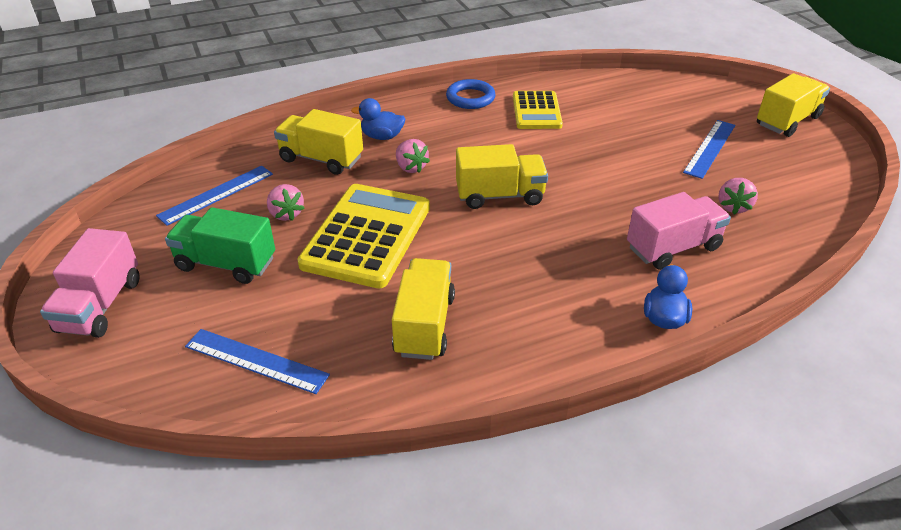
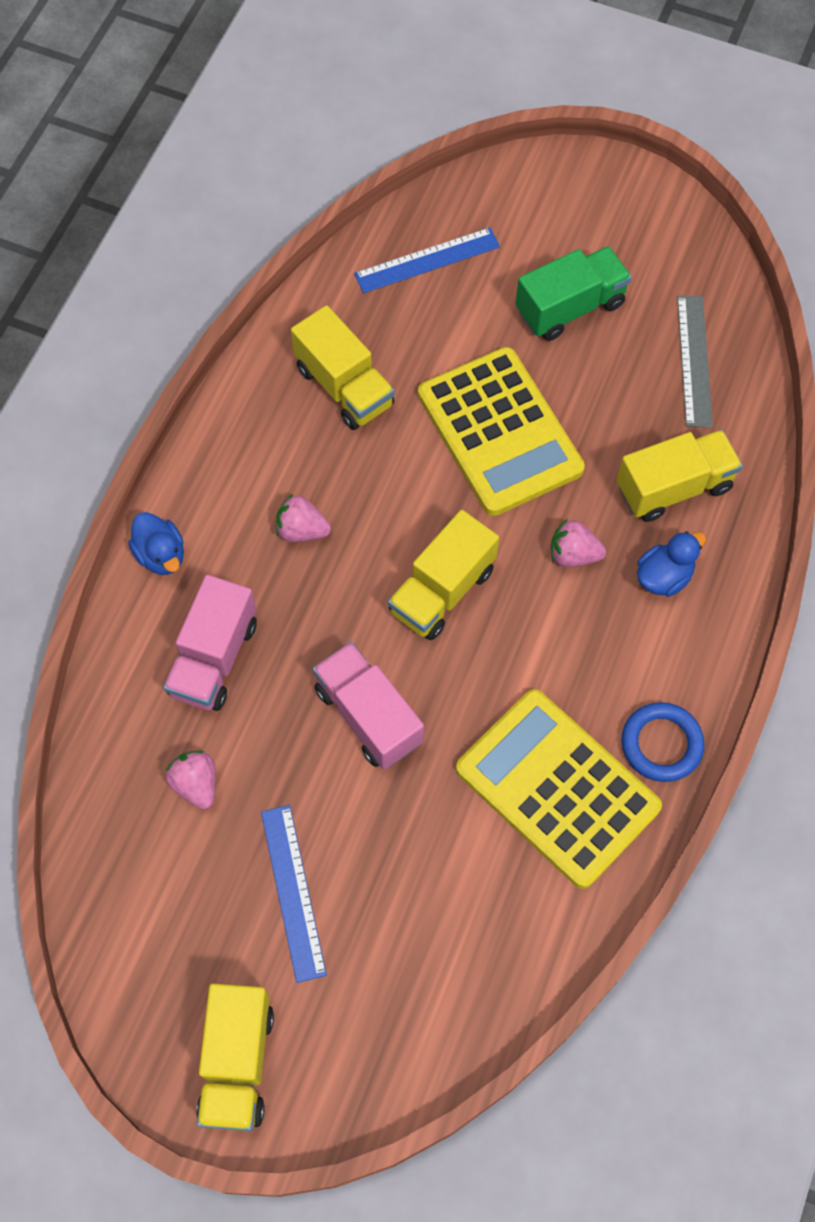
camera: 135 degrees right, 25 degrees up
(100, 305) = (600, 202): pink truck -> pink truck (368, 715)
(216, 194) = (694, 360): blue ruler -> grey ruler
(286, 214) = (601, 394): pink strawberry -> pink strawberry (302, 530)
(536, 111) = (557, 788): yellow calculator -> yellow calculator, size x1.65

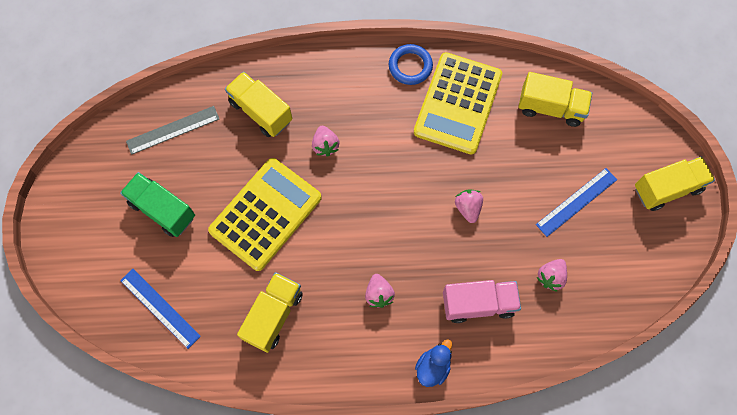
camera: 115 degrees left, 5 degrees up
(368, 715) = (468, 208): pink truck -> pink strawberry
(442, 591) = (379, 202): yellow truck -> yellow truck (550, 107)
(664, 576) = (317, 97): blue duck -> none

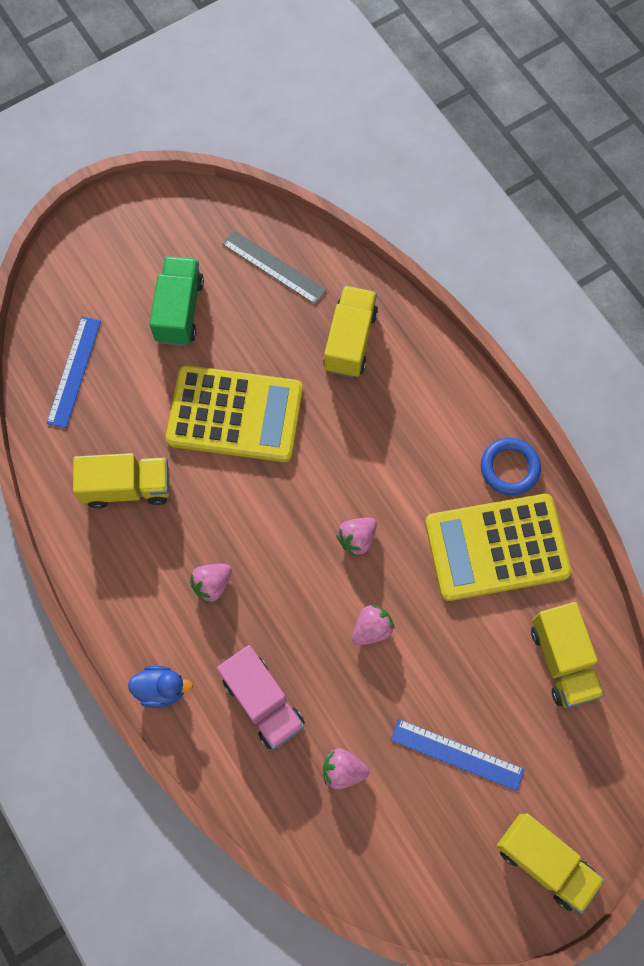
camera: 60 degrees right, 0 degrees up
(325, 145) = (352, 430): pink strawberry -> pink strawberry (357, 539)

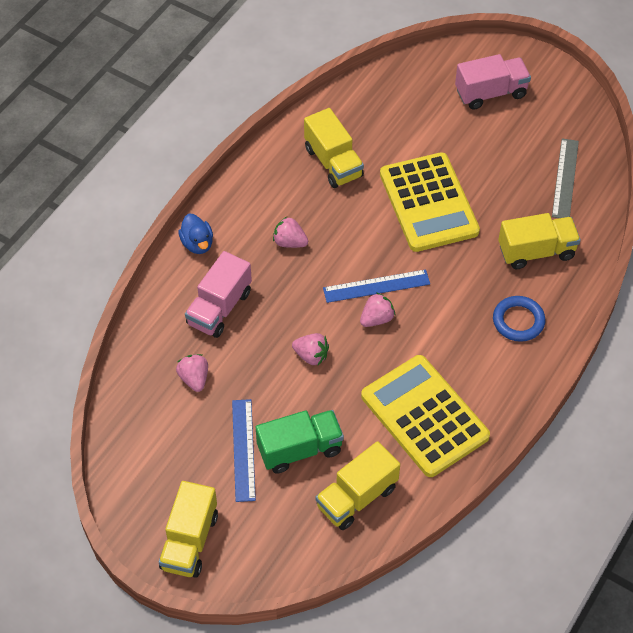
camera: 65 degrees right, 15 degrees down
(74, 371) = (401, 96): blue ruler -> blue ruler (376, 286)
(122, 280) = (490, 93): none -> pink truck
(179, 310) = (489, 136): green truck -> green truck (300, 449)
(357, 539) = (376, 319): pink strawberry -> pink strawberry turned 120 degrees clockwise
(509, 468) = (497, 401): blue ring -> blue ring (518, 321)

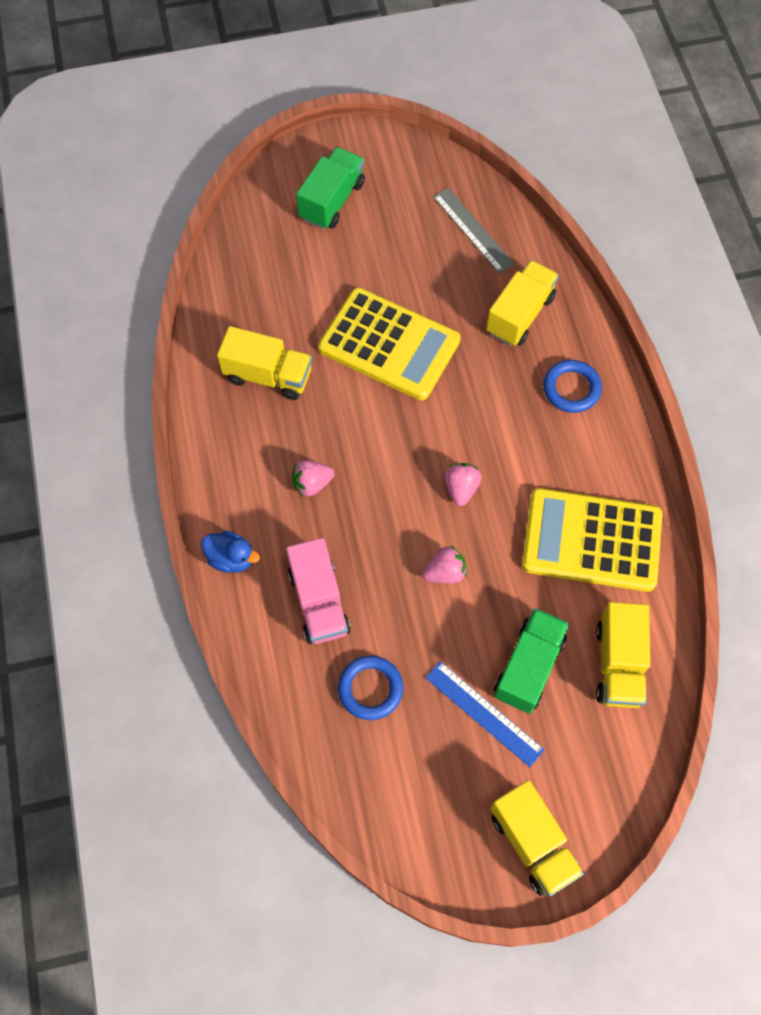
camera: 45 degrees left, 10 degrees up
(194, 378) = (370, 689): pink strawberry -> blue ring
(376, 286) = (429, 459): blue ruler -> none
(490, 93) = (332, 201): pink truck -> green truck

